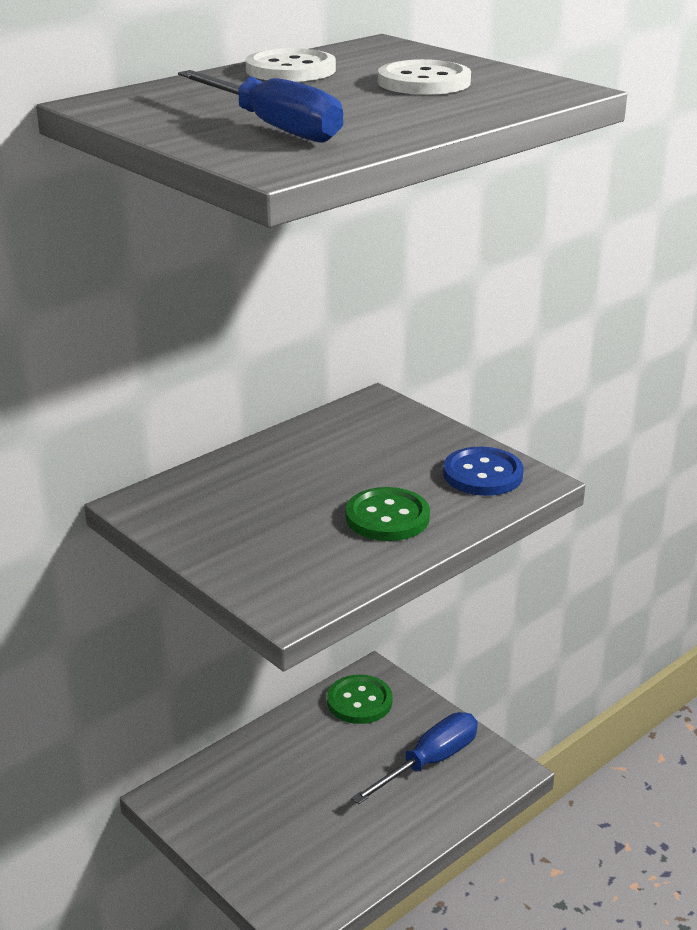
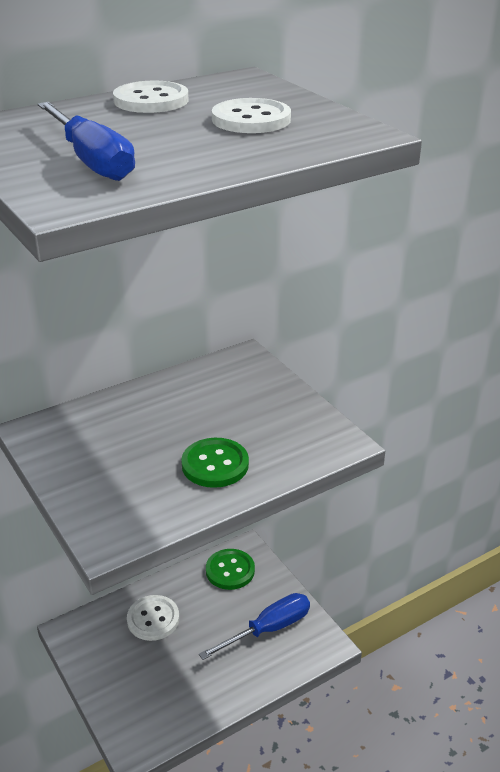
camera: 10 degrees right, 5 degrees up
(275, 769) = (153, 619): none -> white button
(482, 474) = (304, 432): blue button -> none

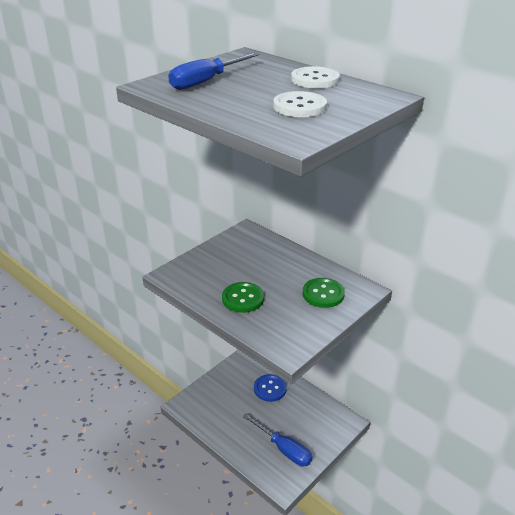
camera: 75 degrees right, 0 degrees up
(153, 619) = (270, 389): white button -> blue button
(230, 570) = (324, 417): green button -> green button (323, 294)

